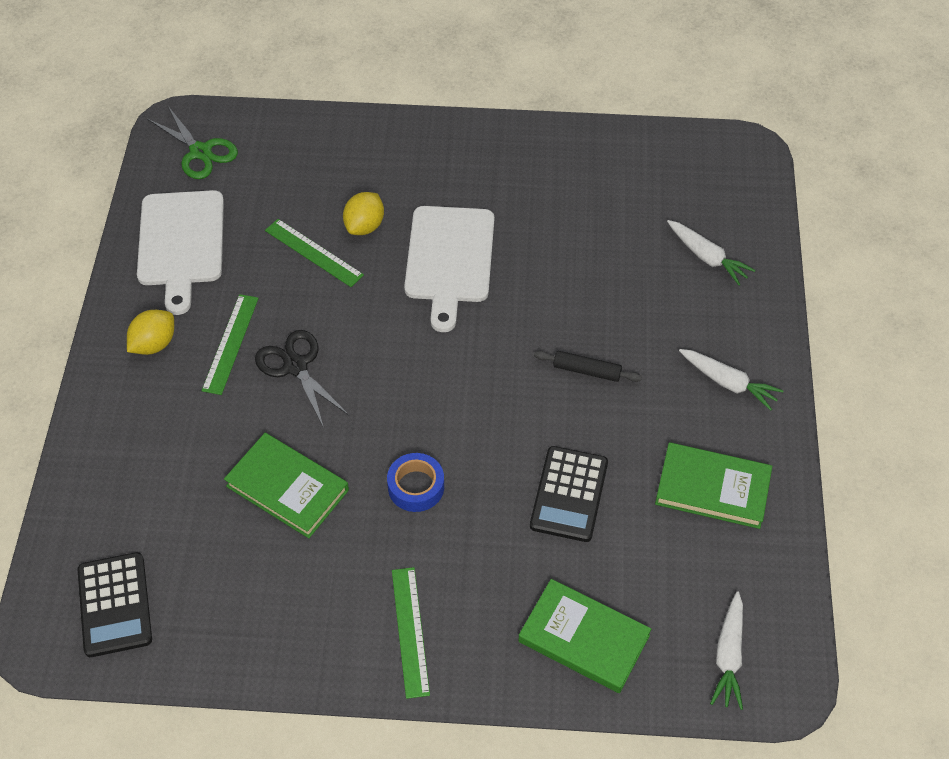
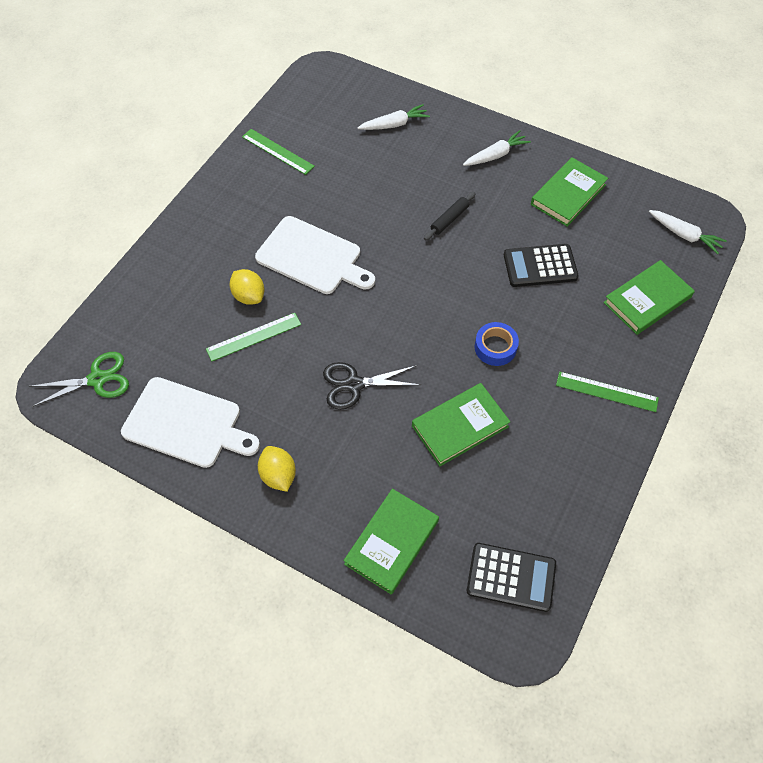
camera: 65 degrees left, 5 degrees up
(115, 475) = (391, 542): none -> green book
(230, 343) = (308, 421): green ruler -> green ruler (278, 151)
(569, 494) = (540, 266): black calculator -> black calculator turned 135 degrees clockwise

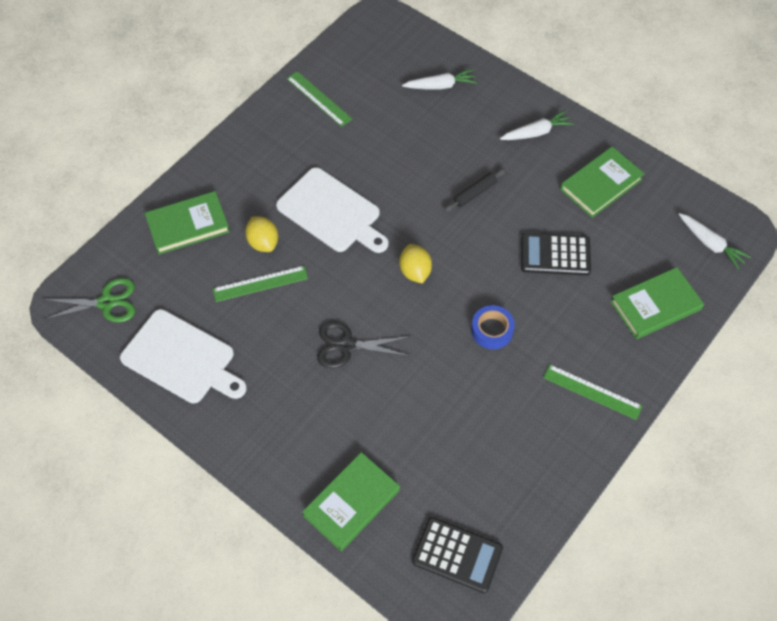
camera: 10 degrees right, 0 degrees up
(278, 475) = (258, 421): yellow lemon -> yellow lemon (415, 271)
(460, 426) = (440, 403): green book -> green book (188, 225)

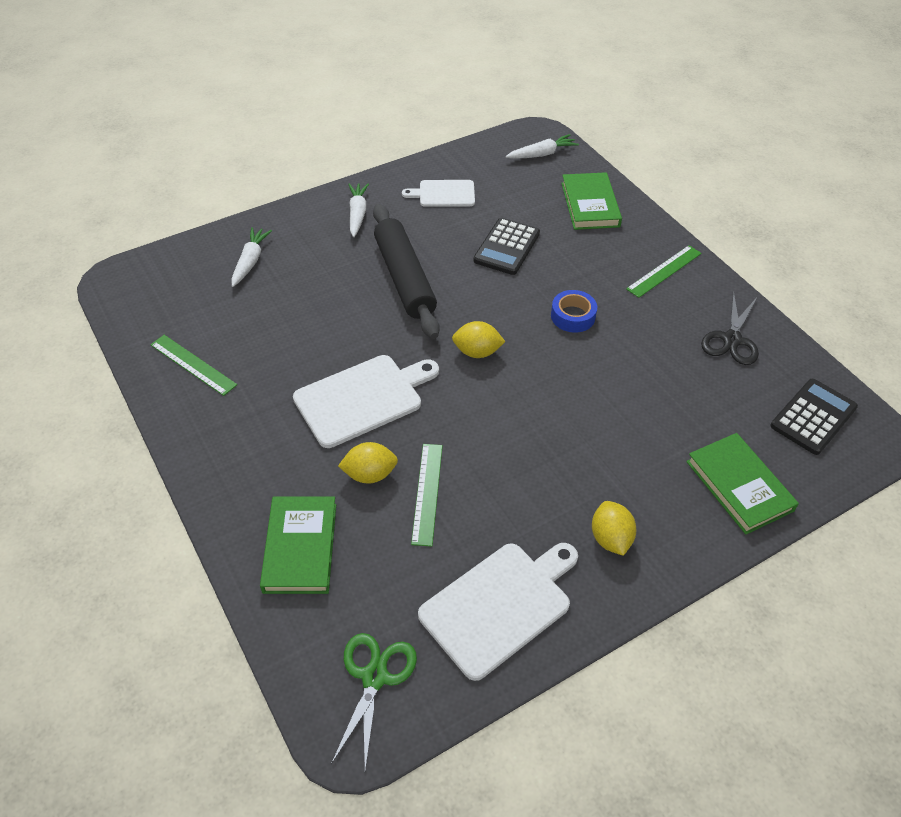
camera: 70 degrees left, 10 degrees down
(263, 416) = (610, 538): none -> yellow lemon
(319, 98) = (193, 364): green ruler -> green ruler turned 60 degrees clockwise
(347, 346) = (545, 435): black scissors -> black scissors (732, 340)
(475, 193) = (404, 278): black rolling pin -> black rolling pin, size x2.24
(601, 184) = (444, 194): green book -> white cutting board

